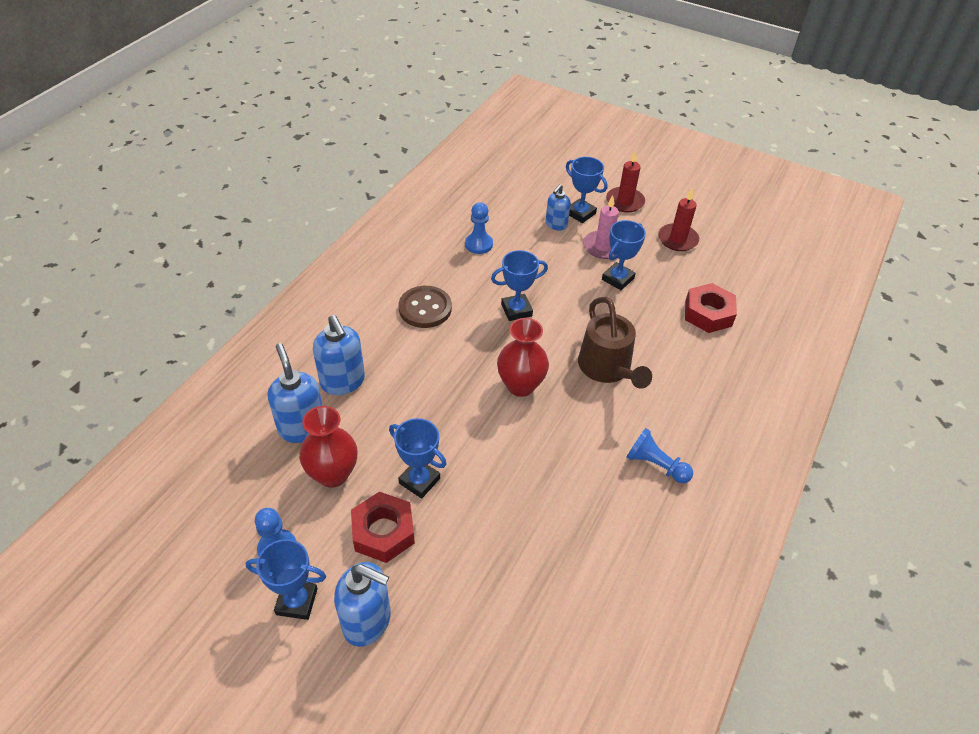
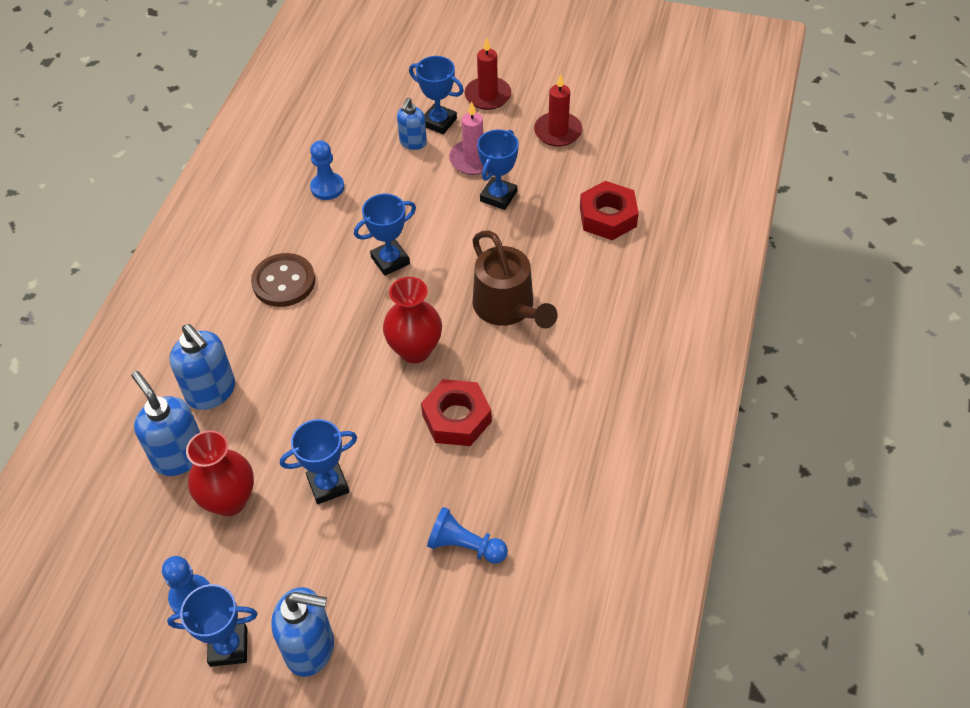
camera: 10 degrees left, 5 degrees up
(383, 532) = (302, 550): red nut -> red nut (456, 418)
(419, 481) = (328, 485): blue trophy -> blue trophy turned 45 degrees counterclockwise
(655, 465) = (581, 406): blue pawn -> blue pawn (465, 546)

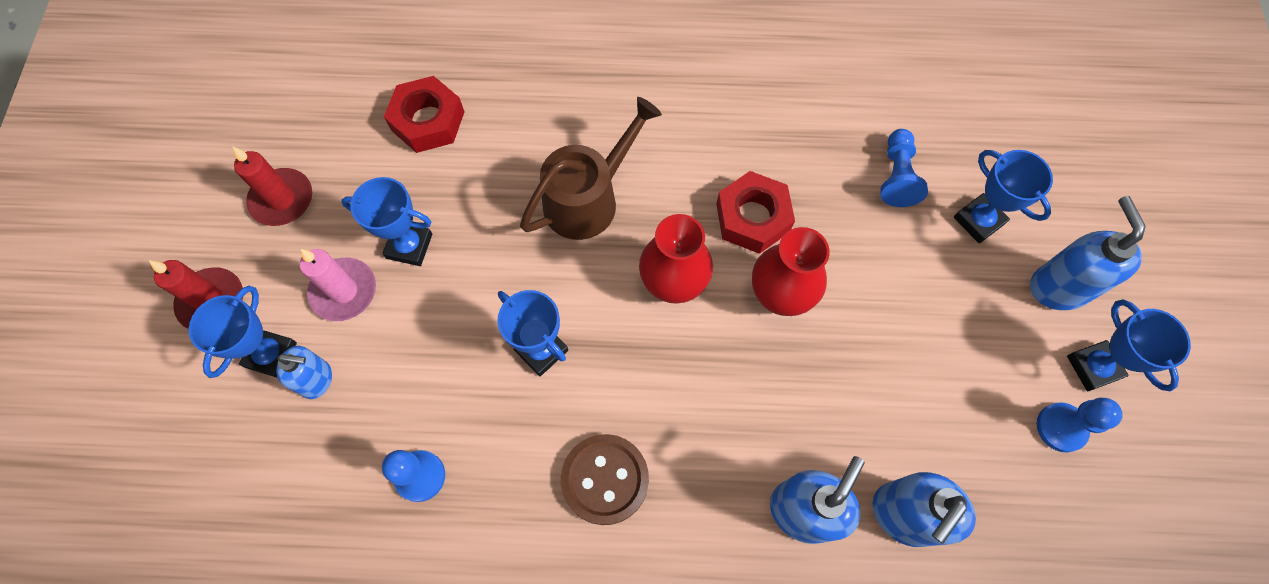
camera: 105 degrees left, 15 degrees up
(229, 500) = (937, 430): red vase -> red vase (780, 295)
(328, 485) = (878, 327): blue trophy -> blue trophy (978, 220)

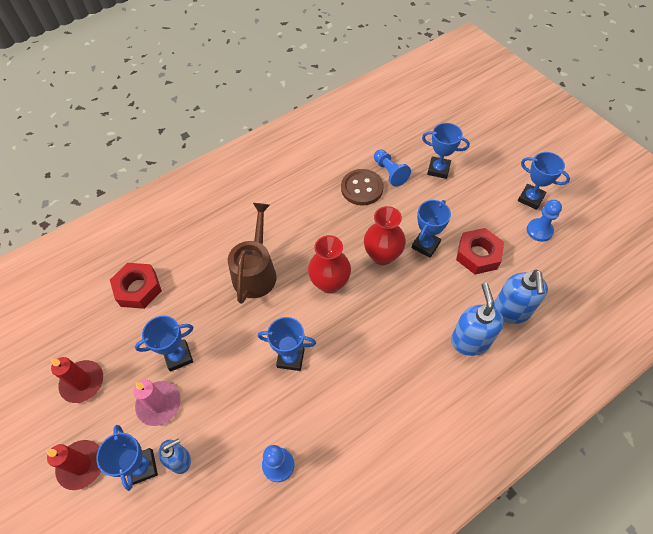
camera: 35 degrees left, 10 degrees down
(605, 479) = (372, 395): brown button -> brown button (362, 188)
(753, 218) = (342, 230): red nut -> red nut (478, 255)
(857, 325) = (425, 245): none -> blue trophy
(1058, 287) = (491, 176): blue soap dispenser -> none

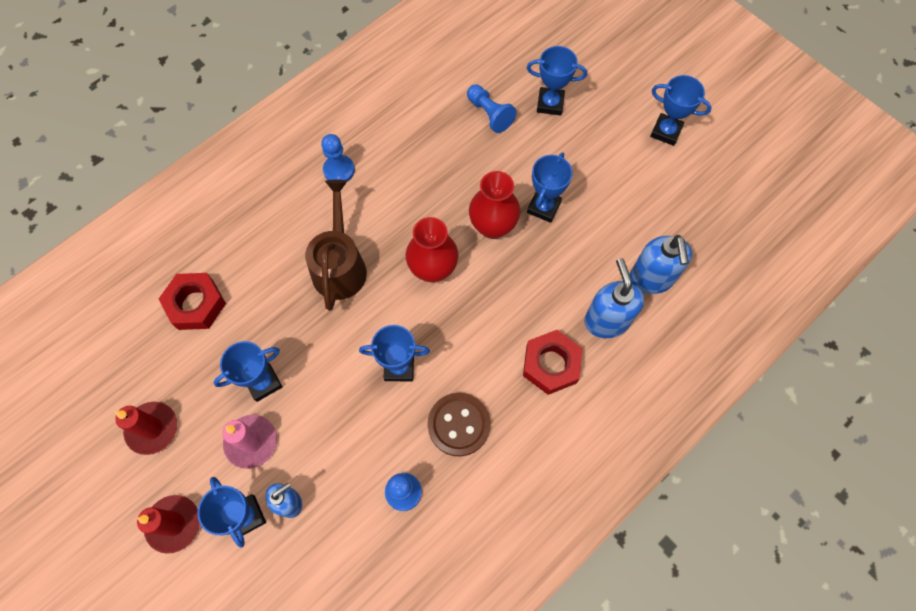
camera: 10 degrees left, 10 degrees up
(362, 188) = (457, 139): brown button -> brown button (458, 425)
(478, 255) = (607, 212): red nut -> red nut (551, 364)
(539, 230) = (678, 173): blue pawn -> blue pawn (339, 170)

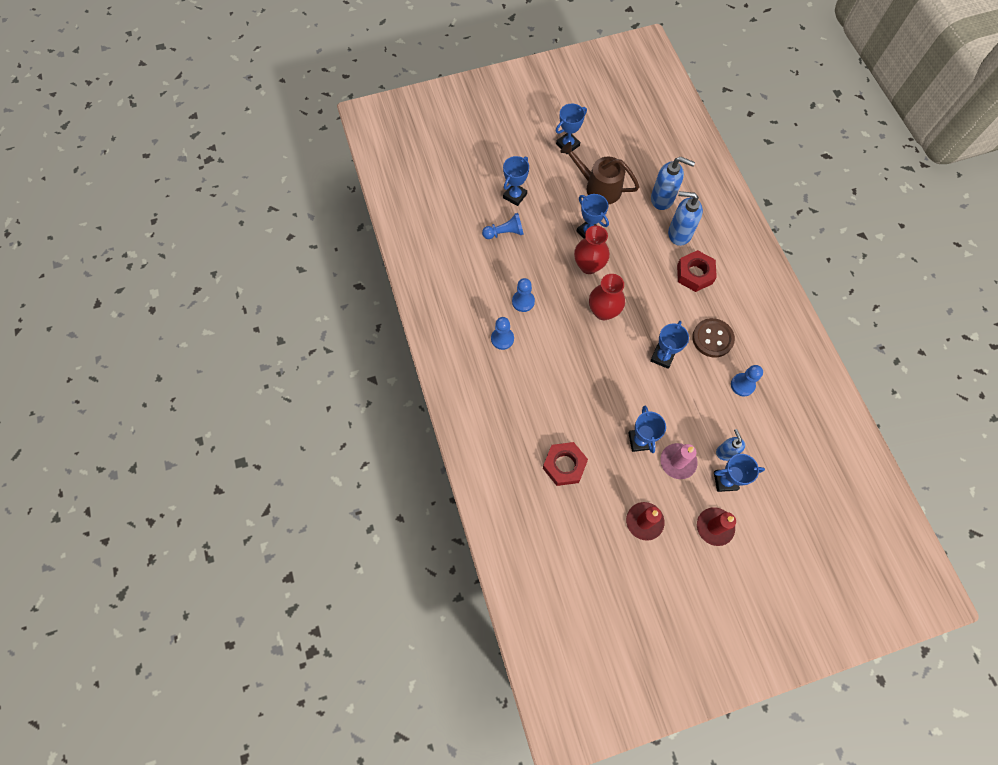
camera: 65 degrees left, 0 degrees up
(339, 265) = (575, 365): brown watering can -> brown watering can (598, 187)
(401, 172) = (523, 301): none -> blue pawn

